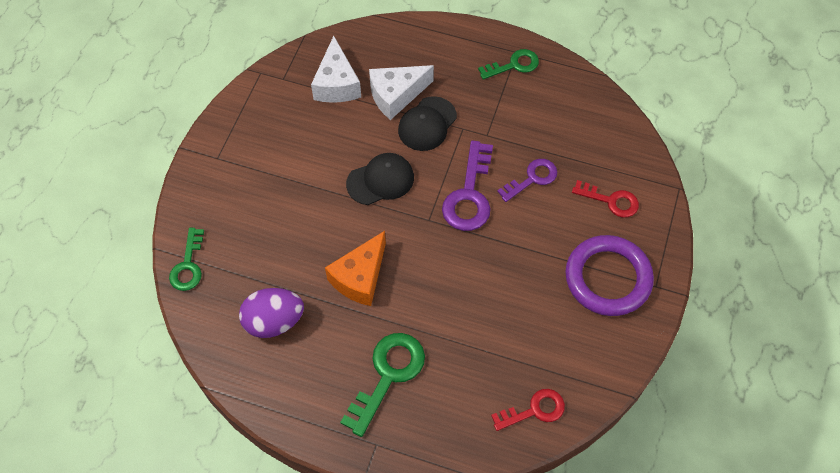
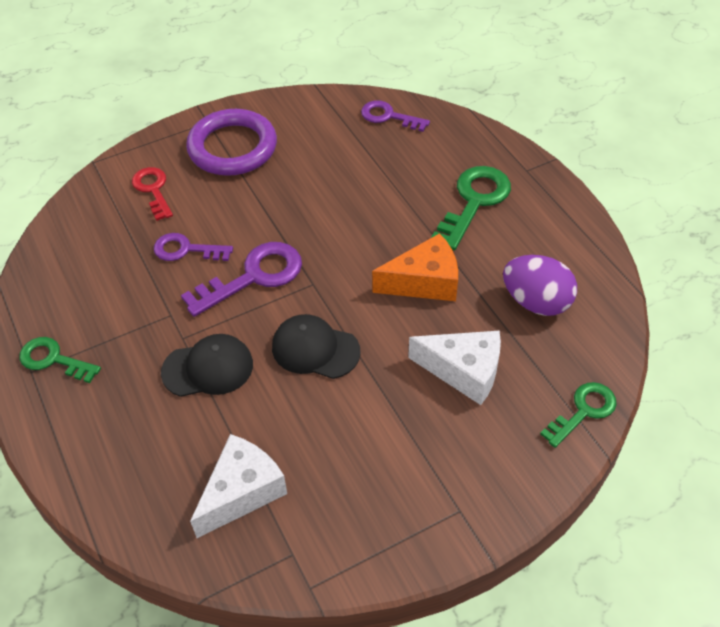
camera: 135 degrees left, 10 degrees down
(388, 375) = (474, 202): green key -> green key turned 135 degrees clockwise
(396, 95) = (199, 424): white cheese -> white cheese (464, 371)
(534, 410) = (388, 116): red key -> purple key

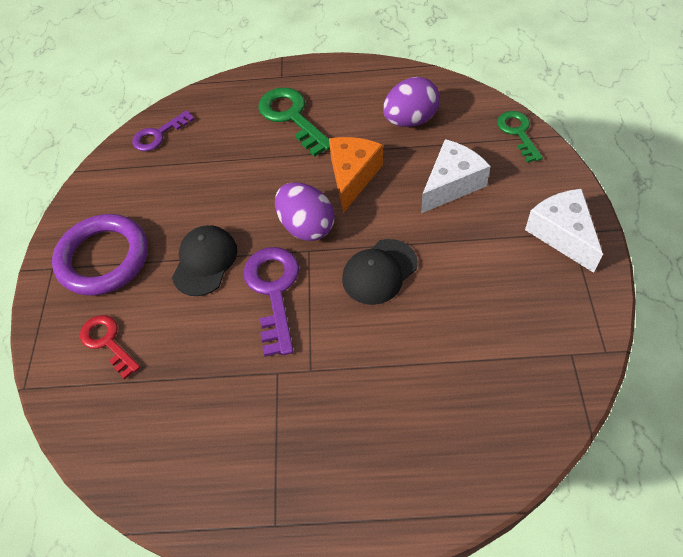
camera: 60 degrees left, 5 degrees up
(53, 360) = (272, 498): green key -> none
(153, 190) = (107, 342): red key -> red key turned 45 degrees clockwise
(186, 250) = (206, 336): purple key -> none
(208, 368) = (357, 359): black cap -> black cap (205, 262)
(242, 492) = (499, 372): white cheese -> white cheese (562, 234)
(340, 270) = (306, 226): none -> purple egg

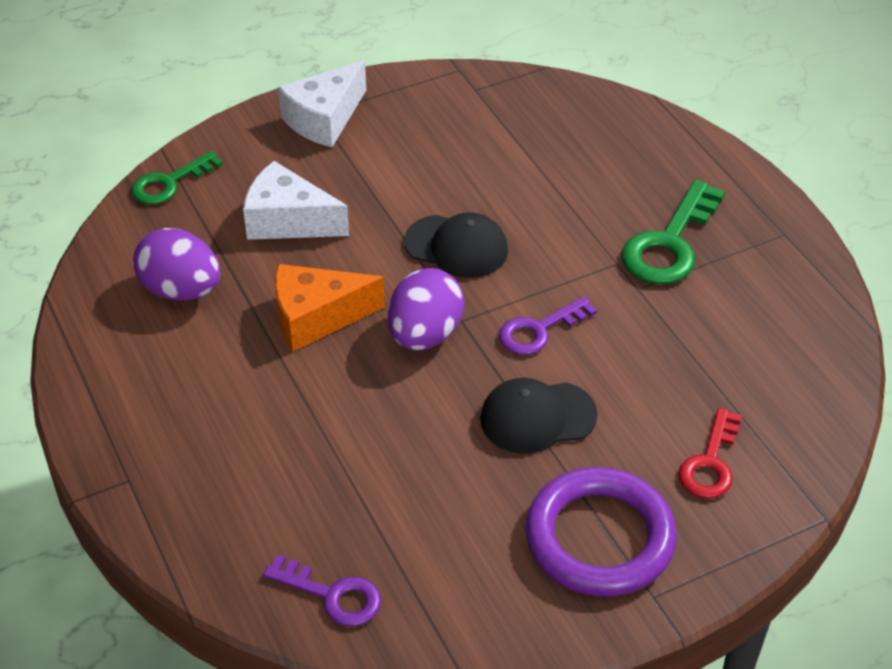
camera: 120 degrees left, 10 degrees down
(273, 291) = (539, 330): purple key -> purple key, size x0.64
(292, 117) = (224, 427): green key -> green key (670, 243)

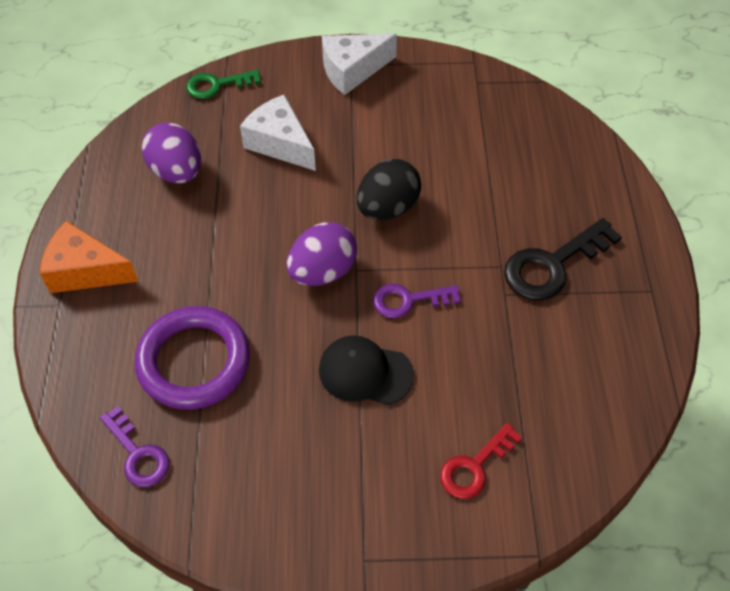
camera: 25 degrees right, 10 degrees up
(316, 317) = (255, 228): orange cheese -> orange cheese (85, 271)
(456, 246) = (387, 208): black cap -> black egg
(599, 538) = (352, 493): purple ring -> purple ring (194, 361)
(670, 243) = (552, 265): green key -> black key

